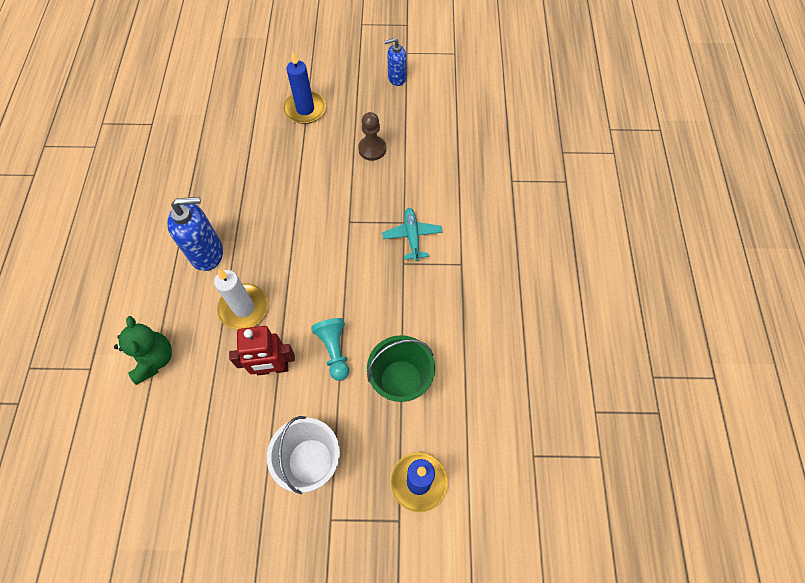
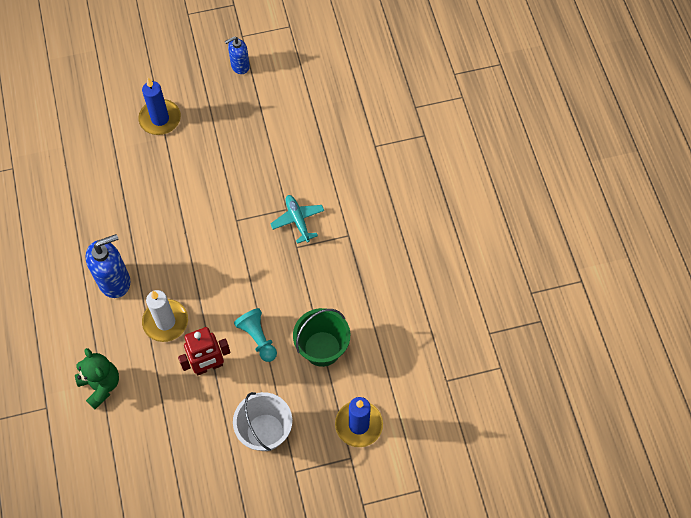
camera: 15 degrees left, 0 degrees up
(372, 149) = (237, 145): brown pawn -> none

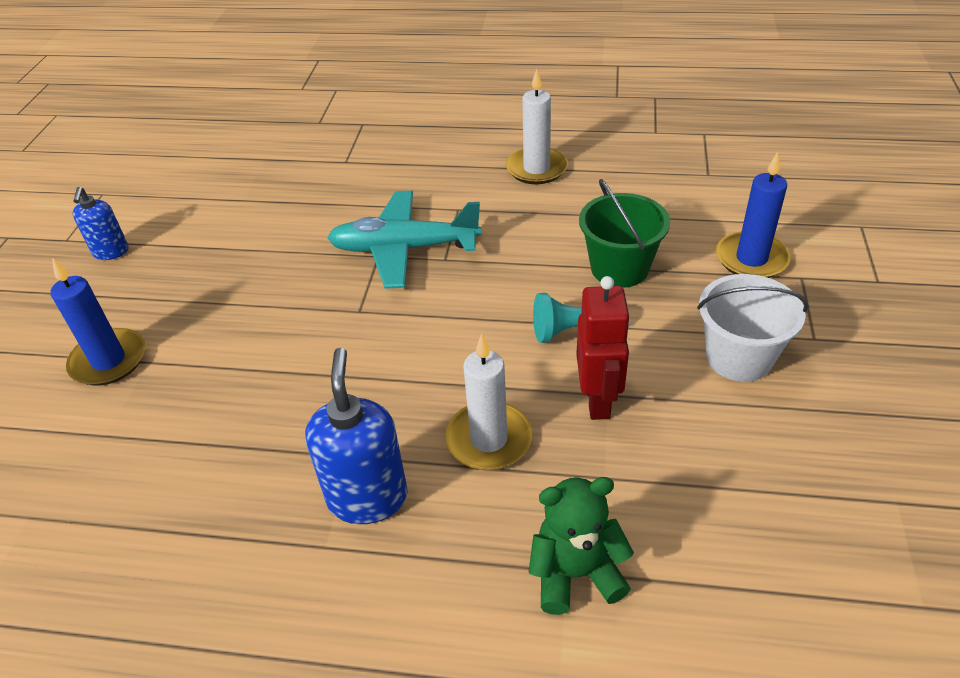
camera: 65 degrees left, 20 degrees down
(298, 220) = (404, 249): turquoise plane -> turquoise plane, size x1.75
(411, 267) = (536, 169): none -> white candle

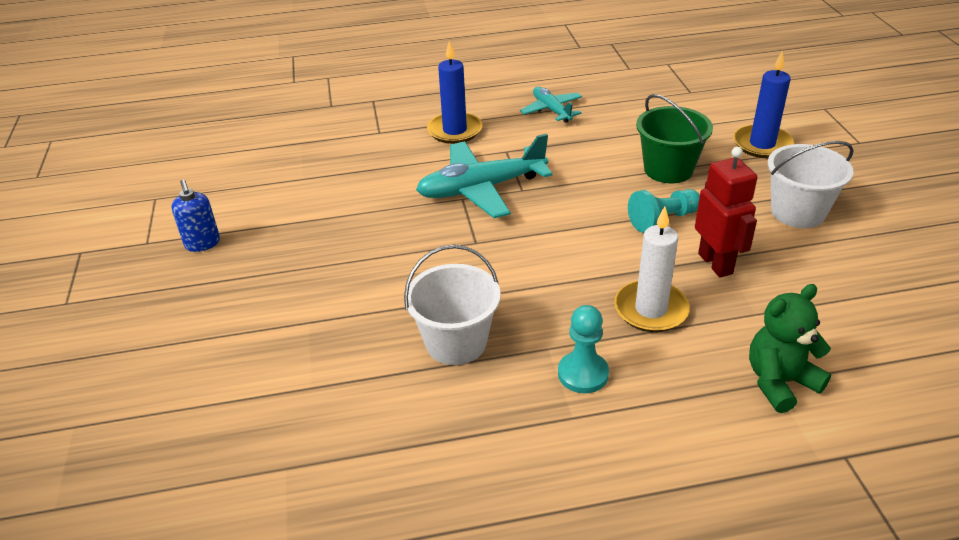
camera: 20 degrees left, 5 degrees down
(109, 360) = (269, 329): blue candle -> blue candle (454, 131)
(266, 423) = (456, 342): none -> white bucket
(367, 497) = (583, 374): blue soap dispenser -> turquoise pawn
(536, 169) = (551, 110): white candle -> turquoise plane

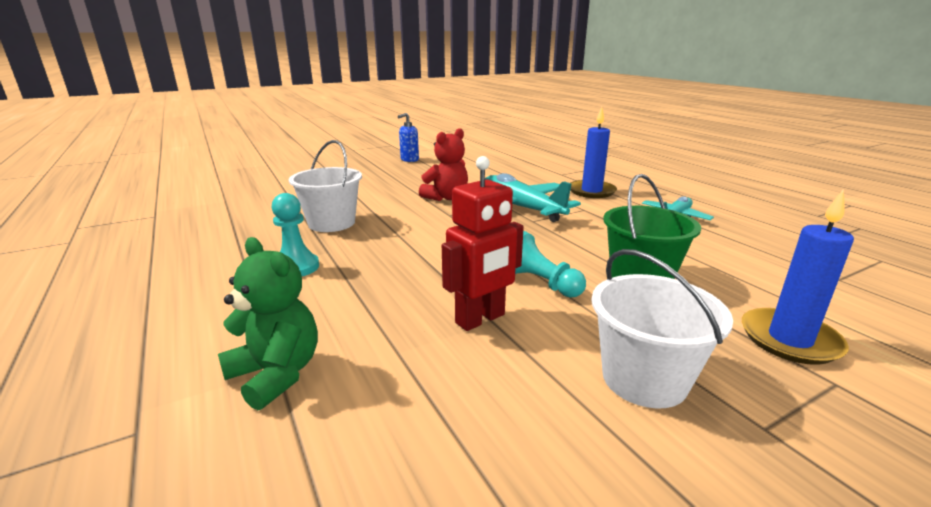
camera: 70 degrees right, 15 degrees down
(414, 235) = (446, 198): none -> red teddy bear
(651, 309) = (387, 288): white candle -> none

